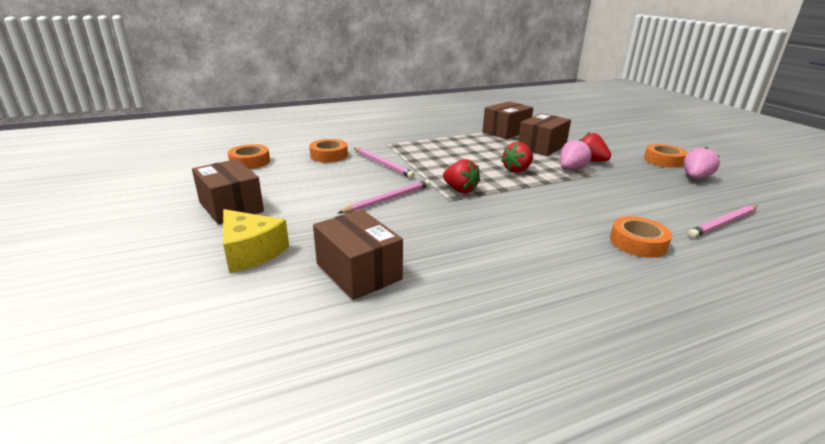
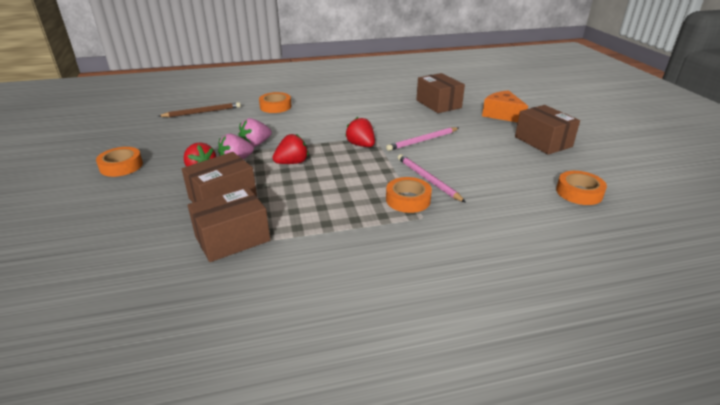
camera: 170 degrees left, 5 degrees up
(251, 252) = (502, 115): yellow cheese -> orange cheese
(329, 155) = (493, 198): orange tape -> orange tape (408, 200)
(695, 178) = (139, 144): pink strawberry -> pink strawberry (256, 144)
(723, 223) = (202, 112): pink pencil -> brown pencil

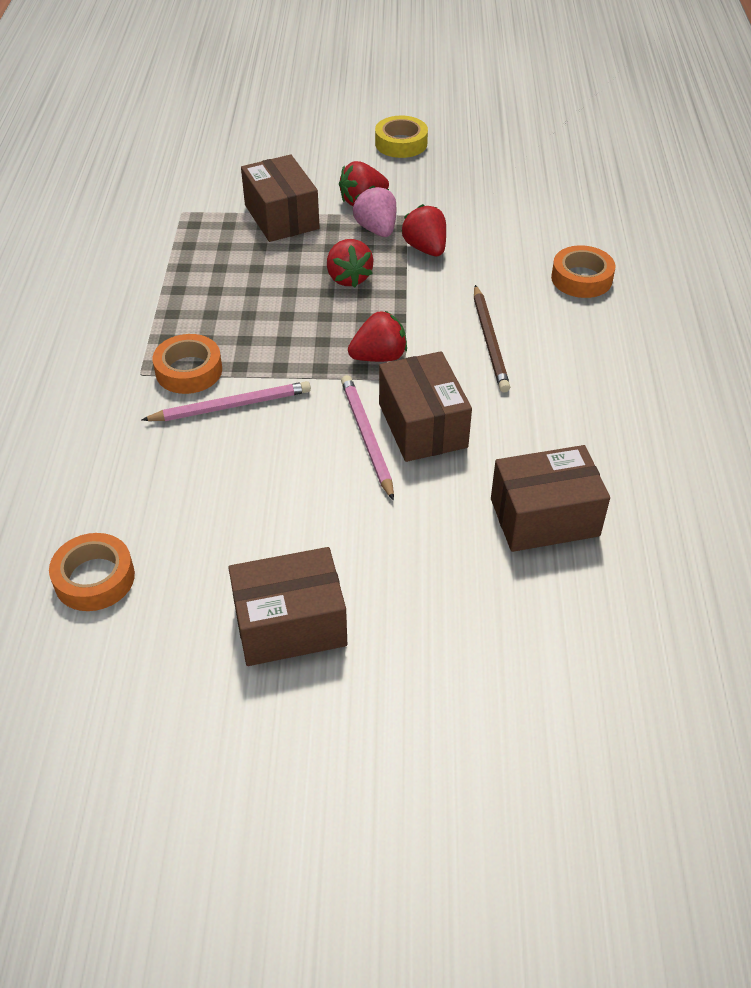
camera: 105 degrees right, 15 degrees up
(121, 166) = (401, 143): orange tape -> yellow tape
(202, 112) = (572, 200): brown pencil -> brown pencil (490, 341)
(232, 238) = (190, 222): brown box -> brown box (422, 425)
(256, 144) = (425, 248): pink strawberry -> red strawberry
(502, 115) = (451, 614): orange cheese -> none

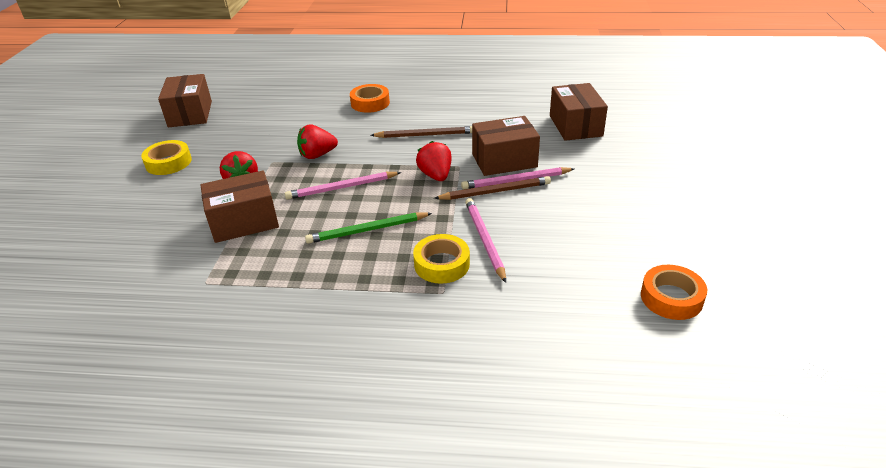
camera: 85 degrees left, 10 degrees down
(189, 370) = (441, 264): orange tape -> yellow tape
(259, 307) = (367, 230): none -> green pencil
(290, 624) = (680, 208): brown box -> brown box (190, 114)
(339, 416) = (495, 191): none -> brown pencil
(348, 278) = (342, 188): red strawberry -> pink pencil
(376, 229) = (284, 175): pink strawberry -> none

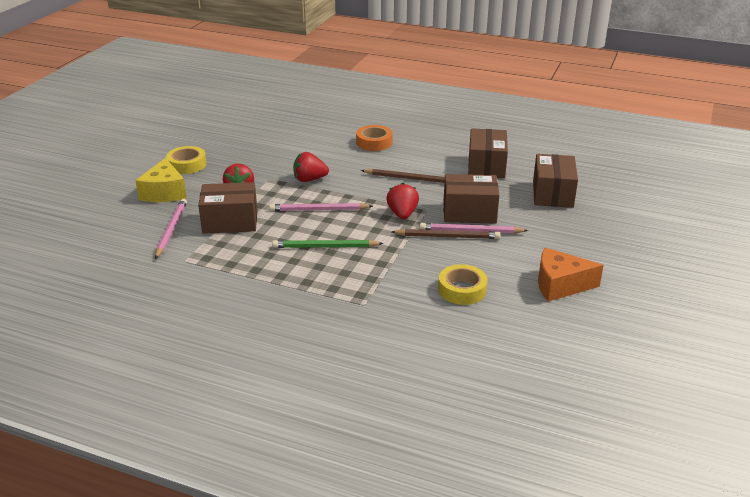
camera: 15 degrees right, 5 degrees down
(151, 201) = (164, 192): none -> yellow cheese
(190, 114) = (217, 127): brown box -> brown box (486, 166)
(441, 264) = (373, 284): yellow tape -> yellow tape (462, 290)
(484, 240) = (418, 272): pink pencil -> pink pencil (171, 230)
(637, 223) = (560, 285): none -> orange cheese
(671, 298) = (552, 347): orange tape -> none

